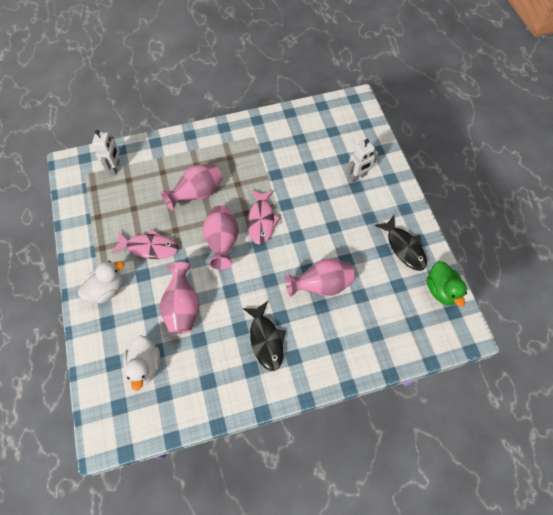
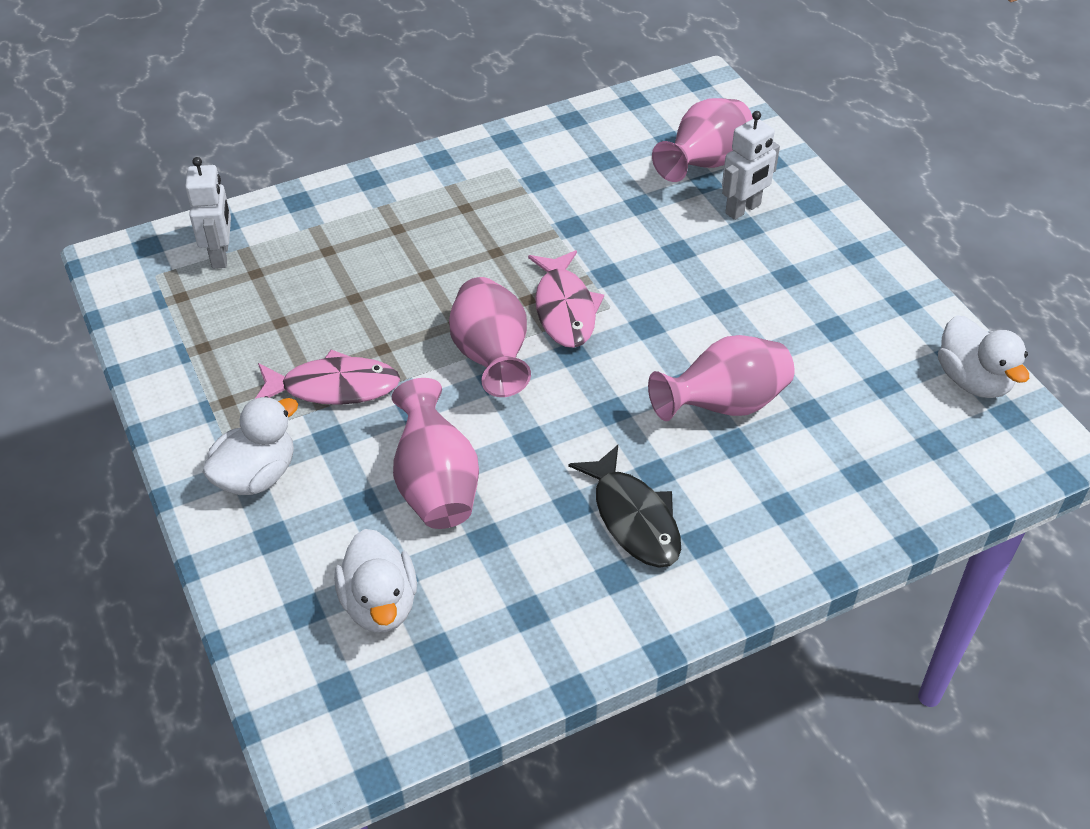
camera: 10 degrees left, 15 degrees down
(197, 194) = (413, 280): pink vase -> pink vase (704, 164)
(404, 247) = (874, 318): black fish -> none
(441, 290) = (973, 380): green duck -> white duck

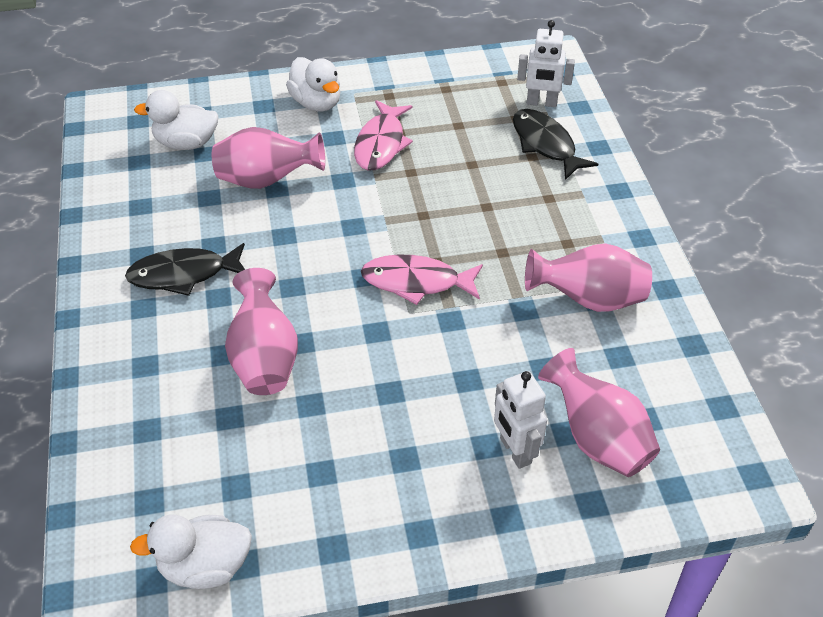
camera: 105 degrees right, 0 degrees up
(302, 242) = (545, 144): none -> black fish
(491, 358) = (377, 228): pink vase -> pink vase (588, 299)

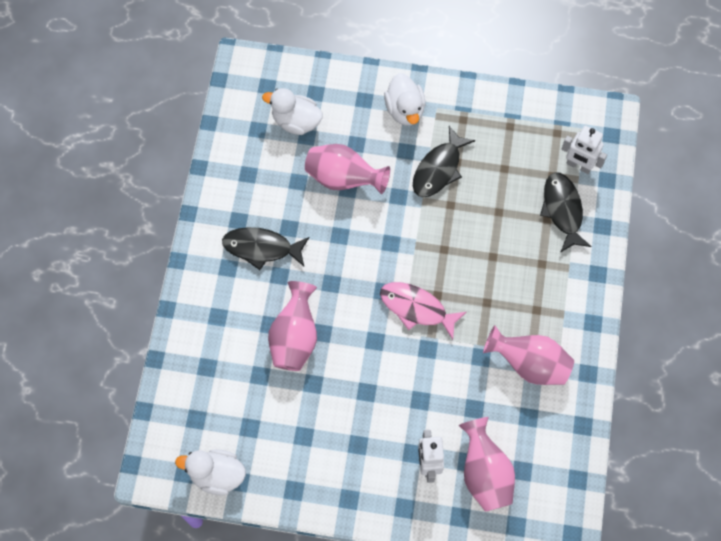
camera: 20 degrees right, 20 degrees up
(381, 144) = (438, 169): pink fish -> black fish

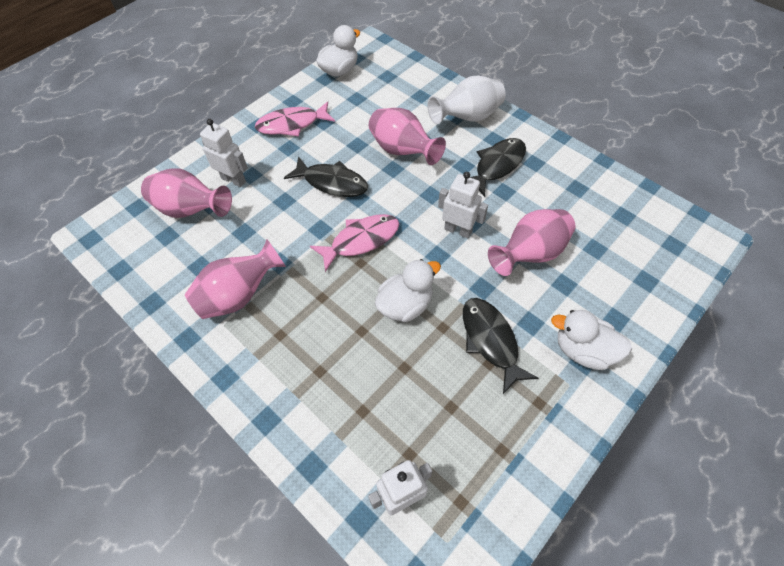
camera: 125 degrees right, 10 degrees down
(213, 305) = (467, 117): none -> white vase
(296, 121) = (618, 248): white duck -> white duck (405, 305)
(326, 464) = (292, 124): none -> pink fish
(355, 241) = (458, 230): none -> white robot
(562, 210) = (360, 435): black fish -> black fish (332, 183)

